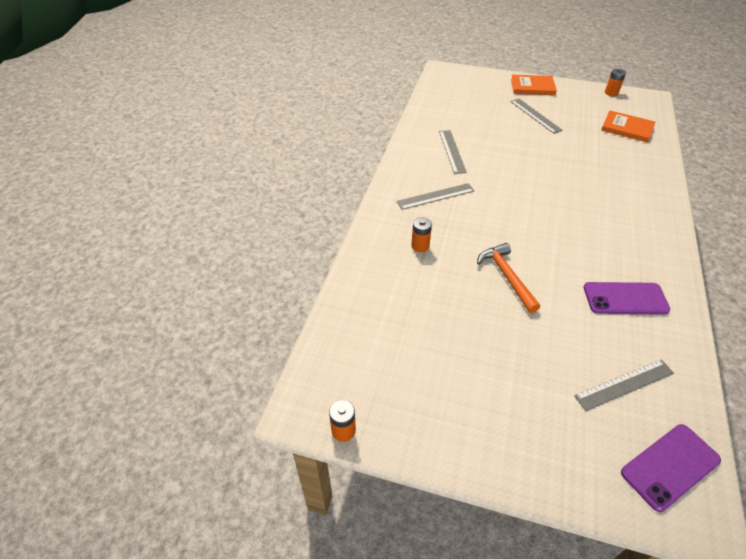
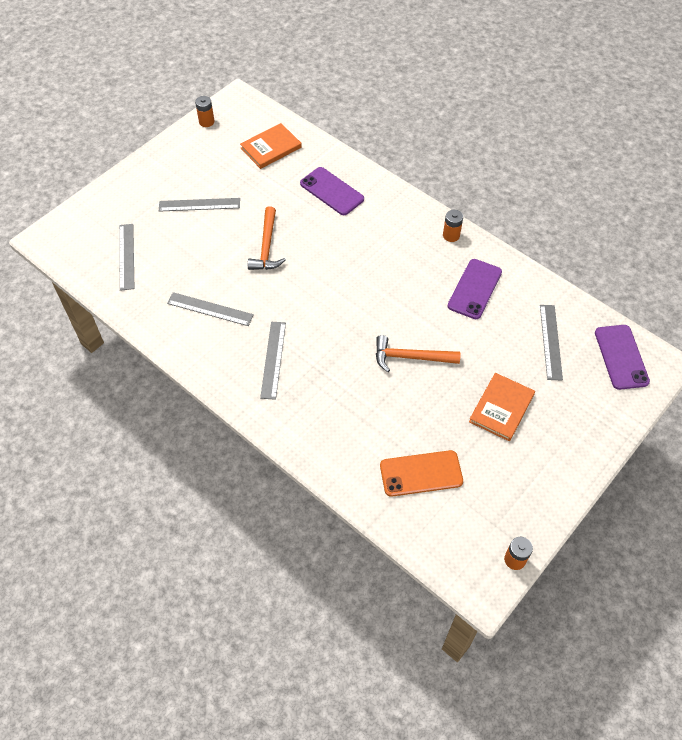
camera: 65 degrees left, 10 degrees up
(393, 323) = (421, 473): none -> orange phone
(420, 246) = (336, 407): orange battery -> orange battery (451, 235)
(460, 102) = (126, 256): none -> grey ruler
(532, 87) = (146, 177): orange book -> orange book (501, 408)
(533, 158) = (267, 246): none -> orange hammer
(625, 172) = (332, 191): none -> purple phone

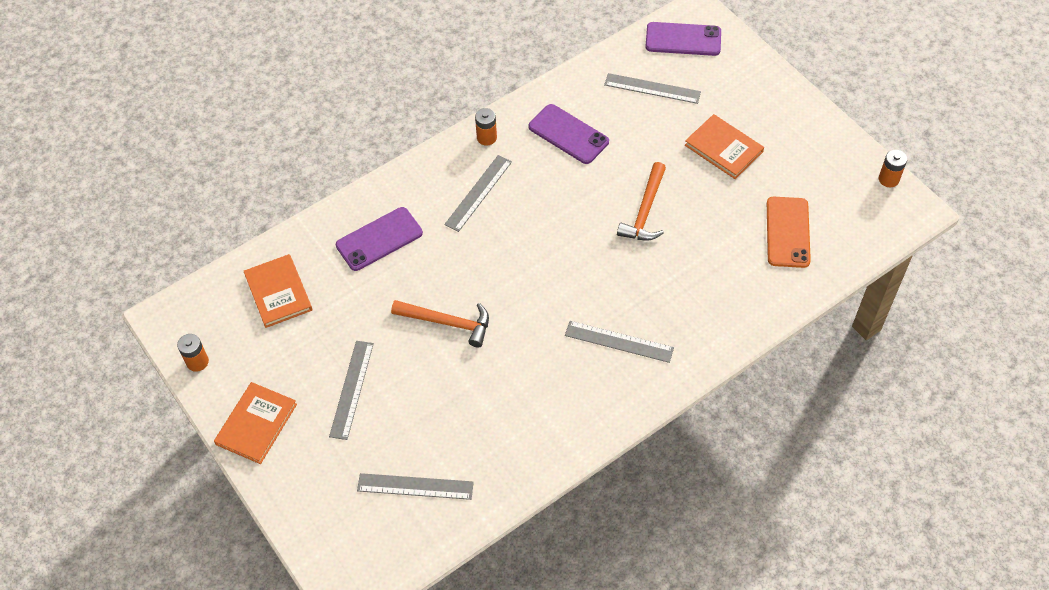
camera: 75 degrees left, 0 degrees up
(163, 162) = (256, 424): none -> orange book
(210, 309) = (529, 398): grey ruler -> grey ruler (478, 193)

